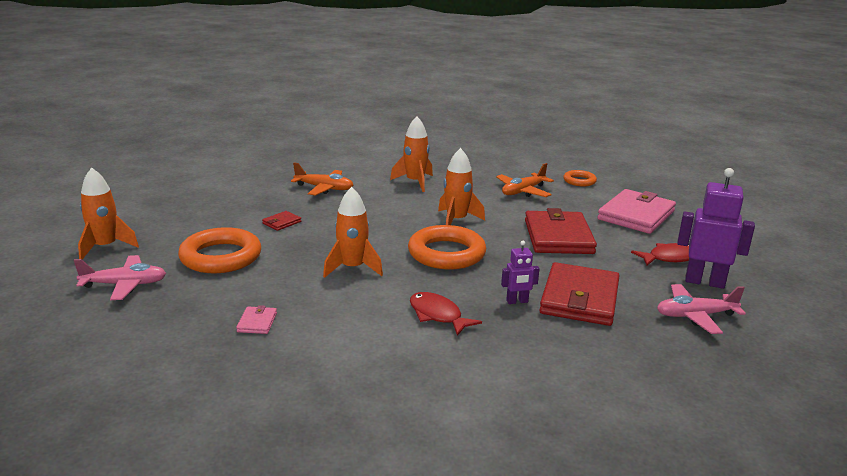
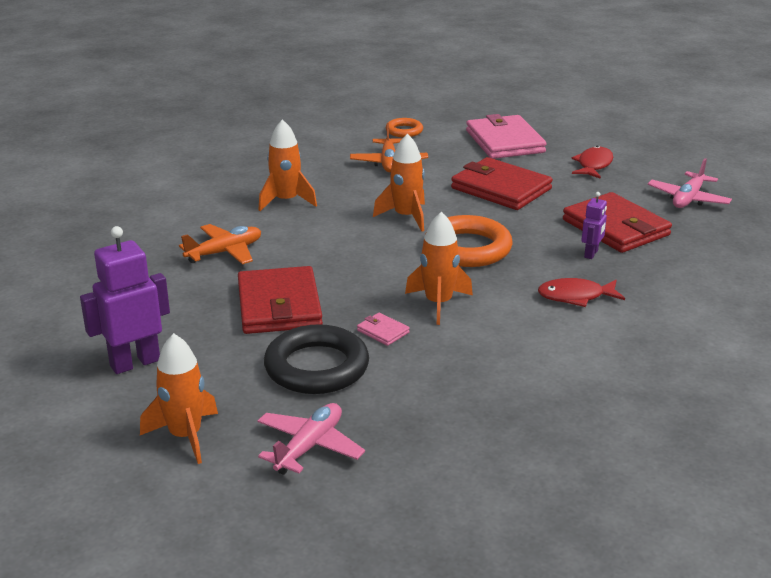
camera: 50 degrees left, 5 degrees up
(221, 257) = (316, 367): orange ring -> black ring
(257, 322) = (489, 389): pink wallet -> pink wallet (383, 331)
(281, 222) = (279, 305): red wallet -> red wallet, size x2.39
(704, 282) = (644, 171): purple robot -> purple robot (135, 363)

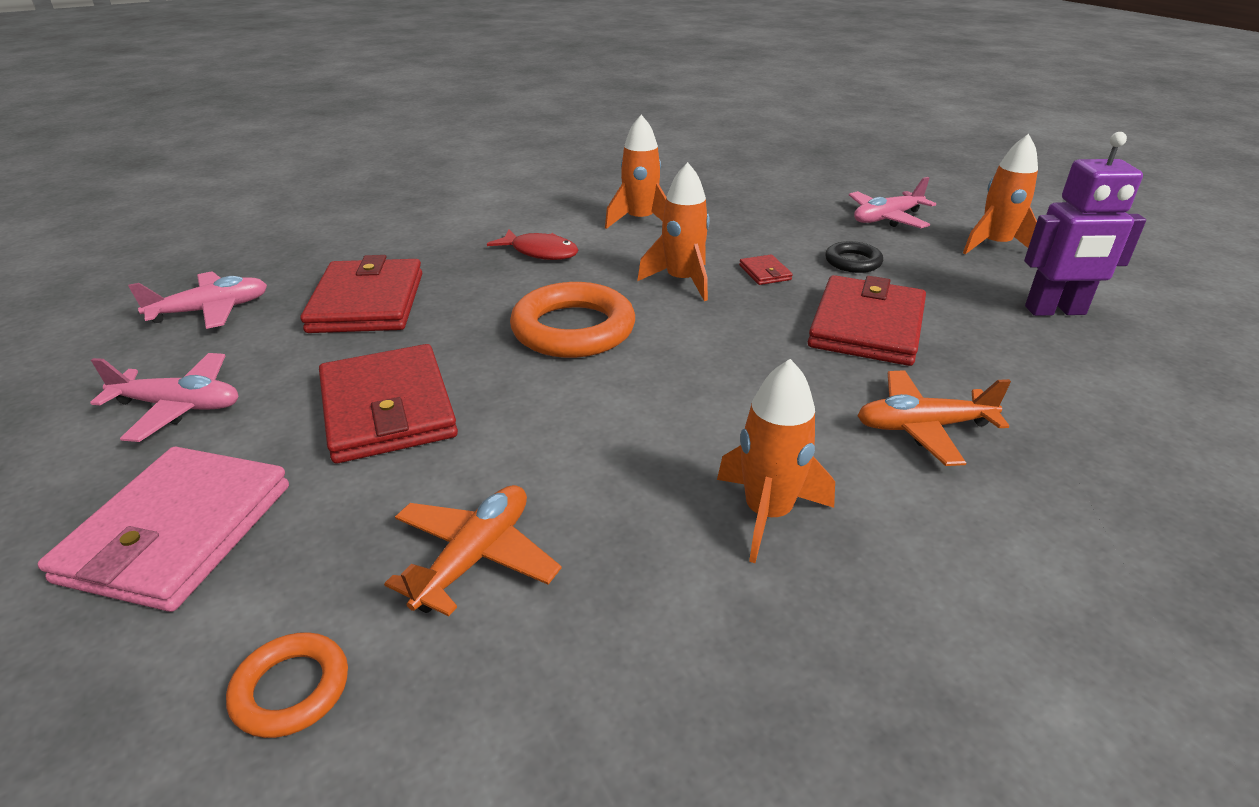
camera: 150 degrees left, 5 degrees up
(316, 367) = (853, 262): black ring -> black ring, size x0.53
(383, 331) = (765, 273): pink wallet -> red wallet
(406, 217) = (594, 403): orange rocket -> orange rocket (640, 221)
(591, 254) = (451, 283): purple robot -> none
(593, 165) = (179, 406): red fish -> pink plane

